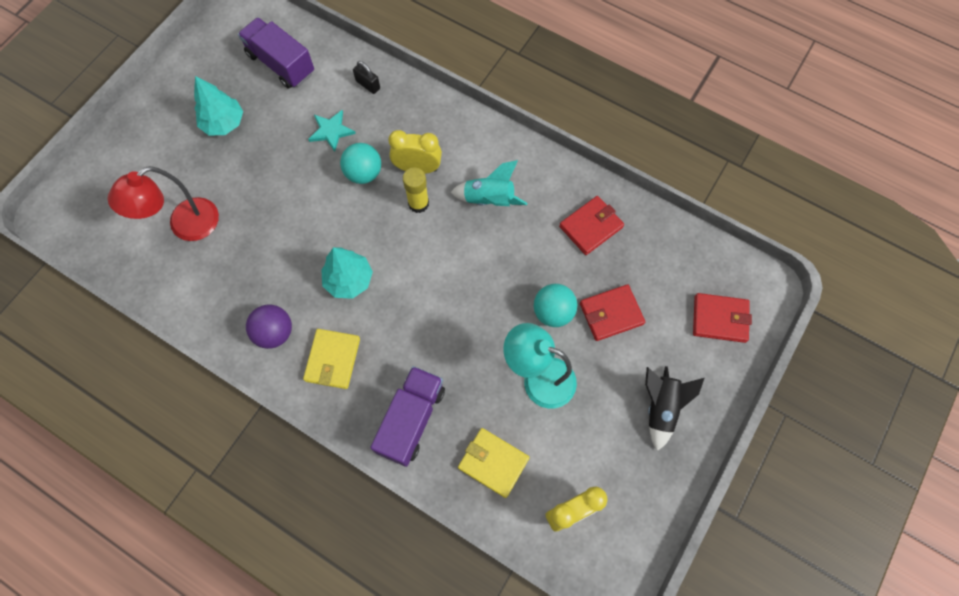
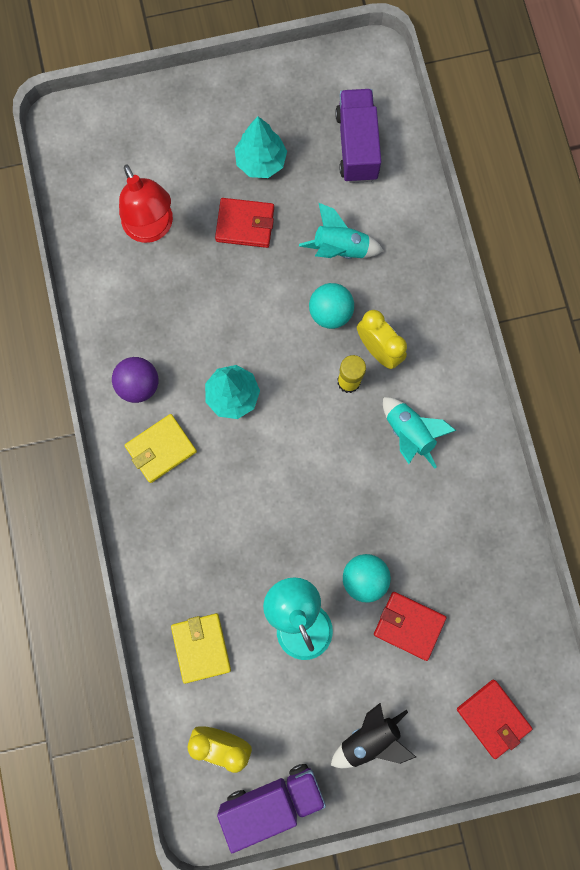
camera: 45 degrees right, 10 degrees up
(185, 226) = (152, 229): red lamp -> red lamp turned 120 degrees counterclockwise
(331, 131) = (340, 249): turquoise star -> turquoise rocket
(368, 84) = (410, 233): black padlock -> none
(411, 419) = (174, 554): purple truck -> purple truck (272, 799)
(591, 227) = (469, 538): red wallet -> red wallet (245, 224)

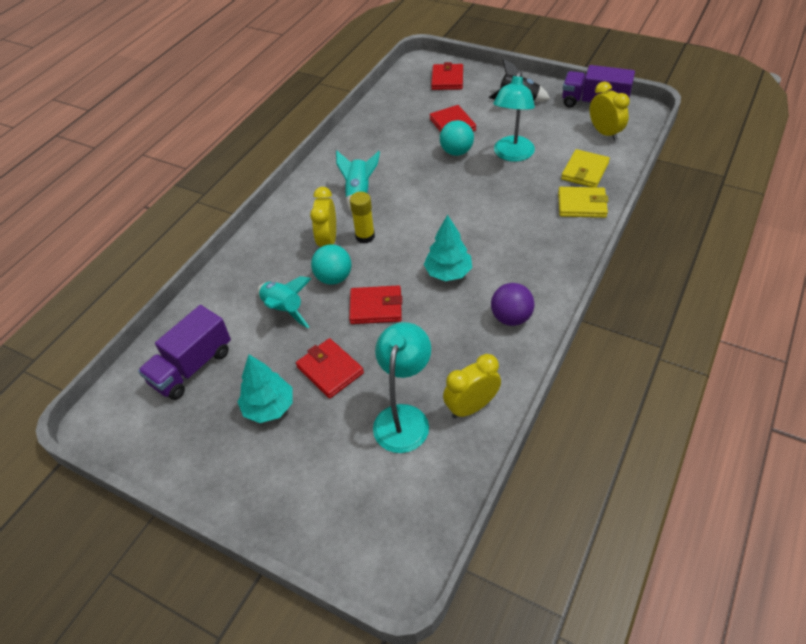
camera: 135 degrees left, 30 degrees down
(108, 275) = (471, 407): none -> yellow clock
(152, 229) = (404, 417): red lamp -> turquoise lamp
(161, 449) = (527, 272): yellow wallet -> yellow wallet (582, 205)
(263, 310) = (376, 307): none -> red wallet

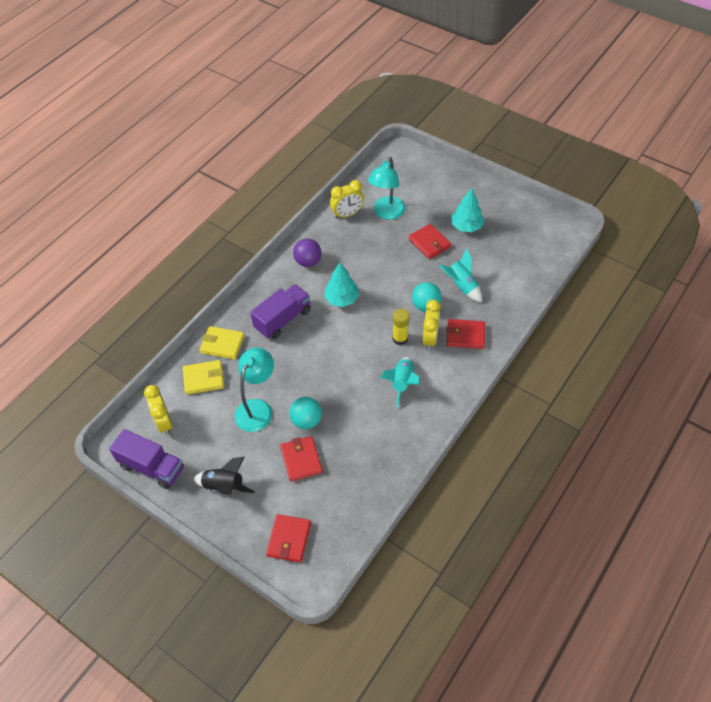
camera: 175 degrees left, 5 degrees up
(192, 367) = (520, 255): purple truck -> purple truck (283, 319)
(376, 307) = (397, 280): red wallet -> red wallet (465, 335)
(584, 171) = (203, 379): yellow wallet -> yellow wallet turned 45 degrees clockwise

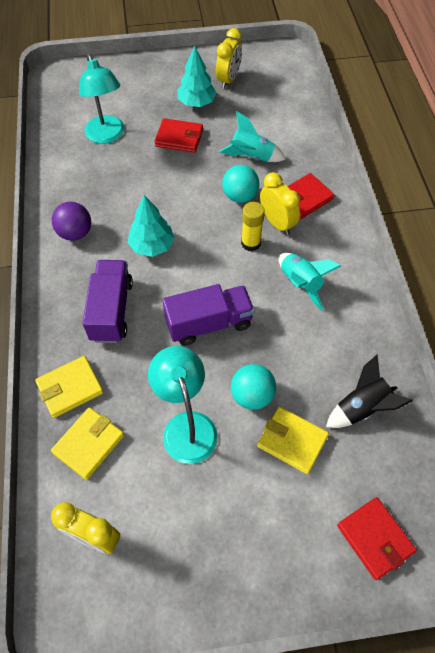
camera: 45 degrees left, 5 degrees up
(152, 467) = (136, 604): purple truck -> purple truck (209, 323)
(224, 486) = (245, 546): black rocket -> black rocket (362, 407)
(301, 460) = (292, 441): red wallet -> yellow wallet
(347, 214) = (67, 161): yellow clock -> yellow clock (228, 80)

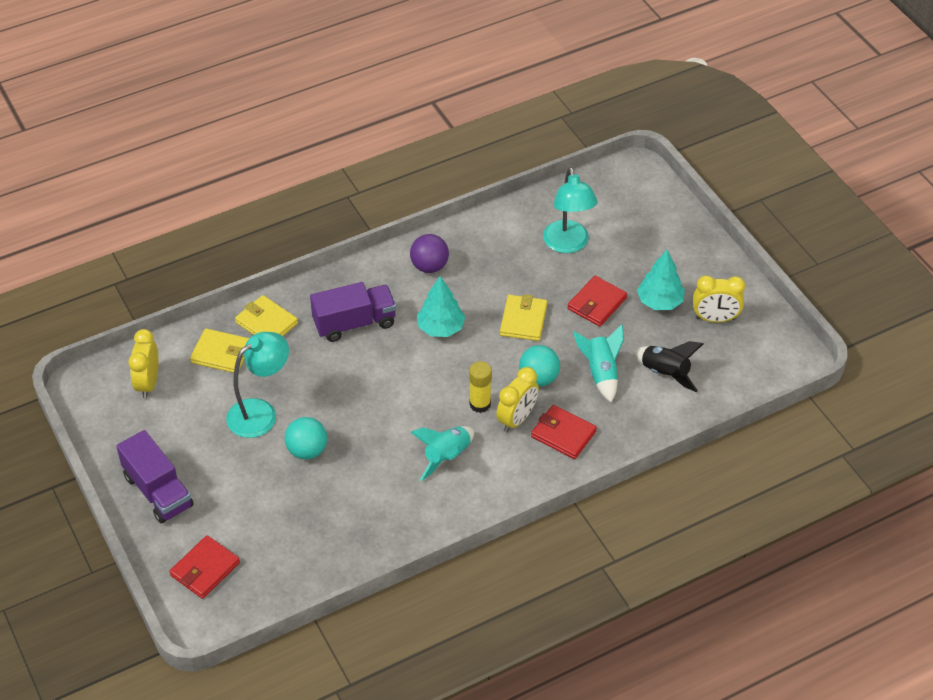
camera: 70 degrees right, 10 degrees down
(107, 136) = (568, 244): turquoise lamp -> turquoise lamp turned 60 degrees counterclockwise
(179, 138) = (597, 303): red wallet -> red wallet turned 45 degrees clockwise
(209, 323) = (370, 398): purple truck -> purple truck (158, 491)
(292, 441) = (273, 491): yellow wallet -> yellow wallet (523, 320)
(362, 407) = (325, 536): black rocket -> black rocket (665, 373)

